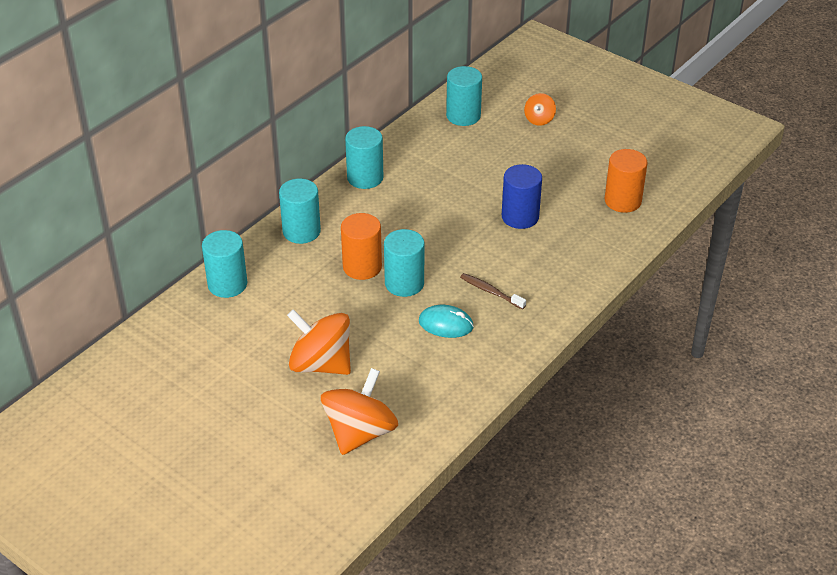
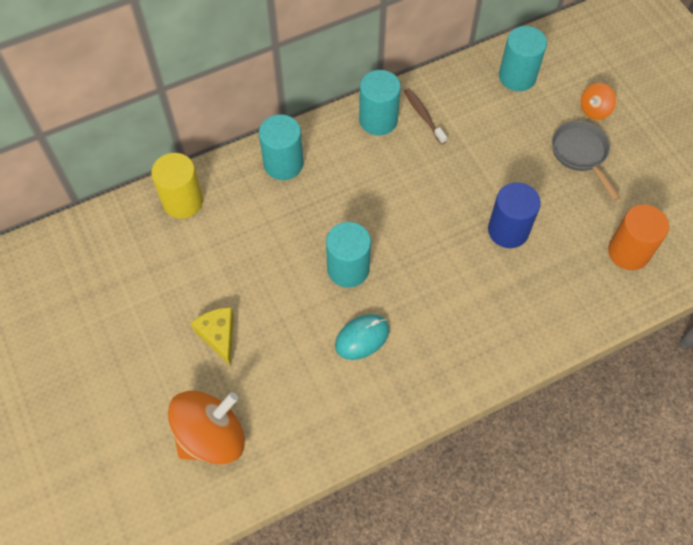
camera: 25 degrees right, 20 degrees up
(227, 284) = (183, 201): turquoise cylinder -> yellow cylinder
(321, 364) = (218, 335): orange spinning top -> yellow cheese
(362, 267) = (318, 231): orange cylinder -> none
(446, 324) = (362, 338): turquoise mouse -> turquoise mouse turned 75 degrees counterclockwise
(490, 291) = (428, 315): brown toothbrush -> brown toothbrush (423, 115)
(546, 151) = (581, 154): none -> grey pan

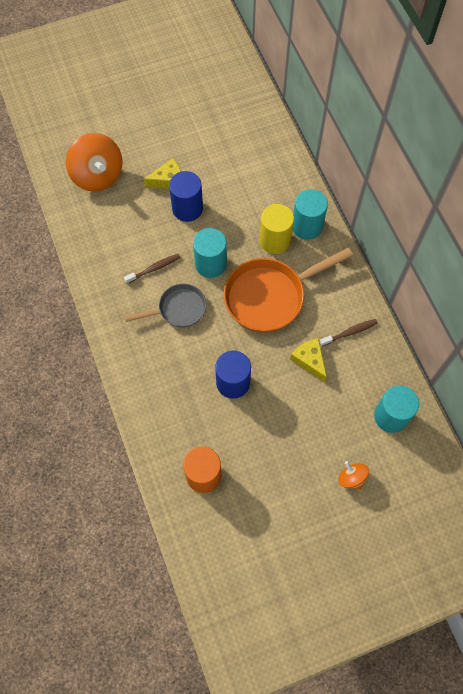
camera: 95 degrees right, 5 degrees up
(183, 201) = (278, 160): yellow cylinder -> yellow cylinder (275, 240)
(264, 305) = (187, 208): none -> blue cylinder
(362, 338) = (154, 268): turquoise mouse -> brown toothbrush
(378, 120) = (346, 297): turquoise cylinder -> none
(387, 198) = (270, 296): none -> orange pan
(465, 153) = (309, 360): none -> yellow cheese
(581, 154) = (303, 456): grey pan -> grey pan (178, 309)

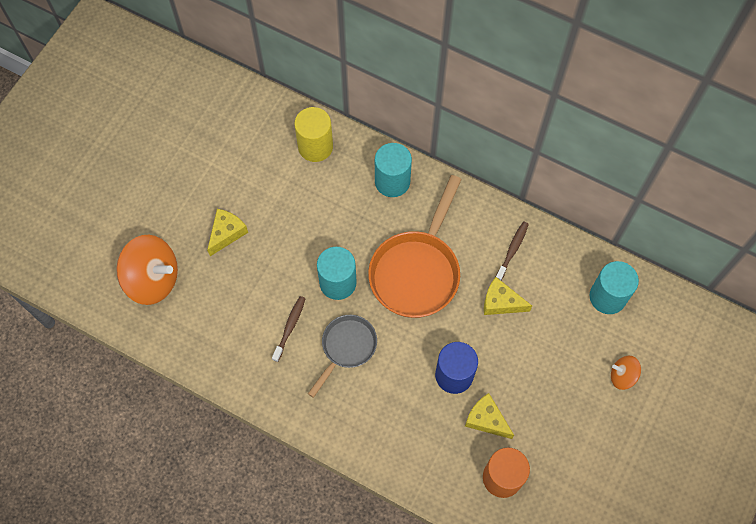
camera: 40 degrees left, 0 degrees up
(187, 208) = (269, 247): blue cylinder -> none
(228, 429) = (486, 419): none -> yellow cheese
(275, 240) = (375, 216): yellow cylinder -> yellow cylinder (315, 146)

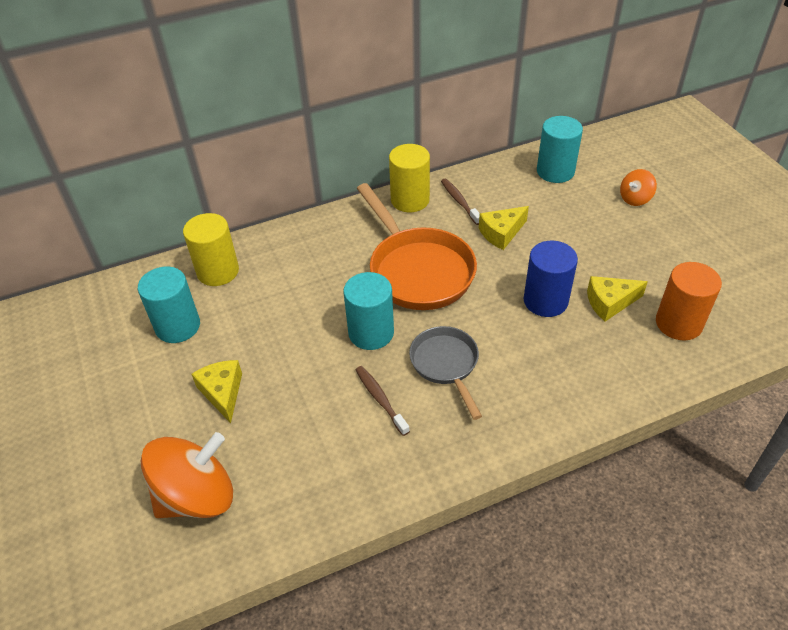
camera: 50 degrees left, 20 degrees down
(392, 181) = (314, 239): turquoise cylinder -> turquoise cylinder (178, 326)
(485, 214) = (410, 200): none -> yellow cylinder

